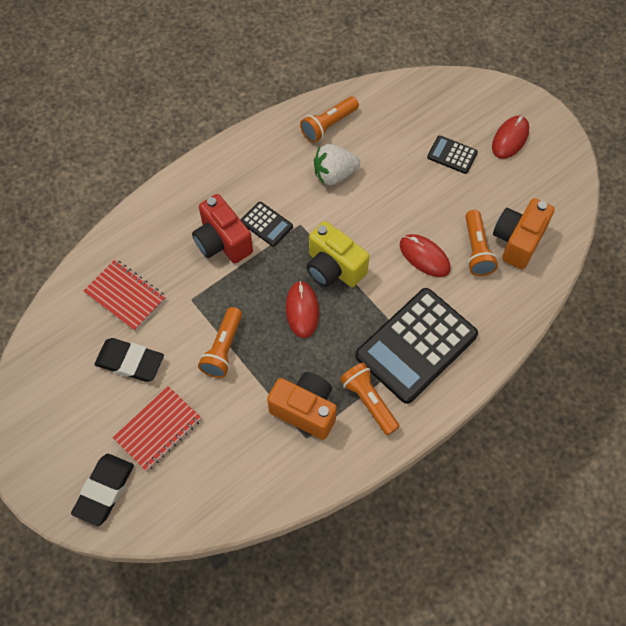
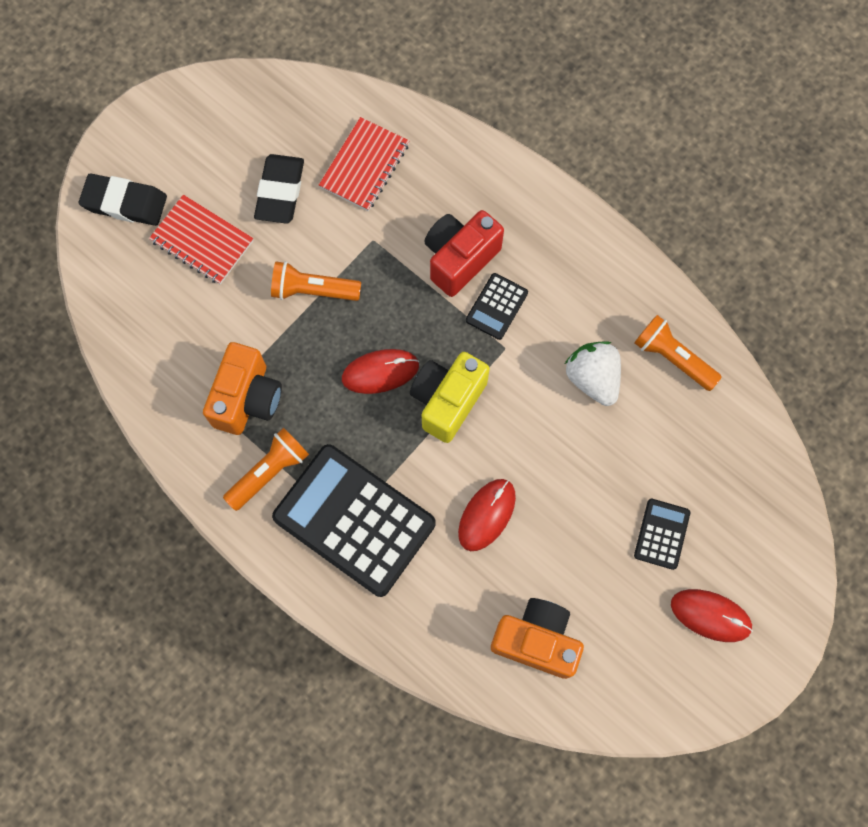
camera: 80 degrees right, 10 degrees up
(476, 250) = (511, 584): orange flashlight -> none

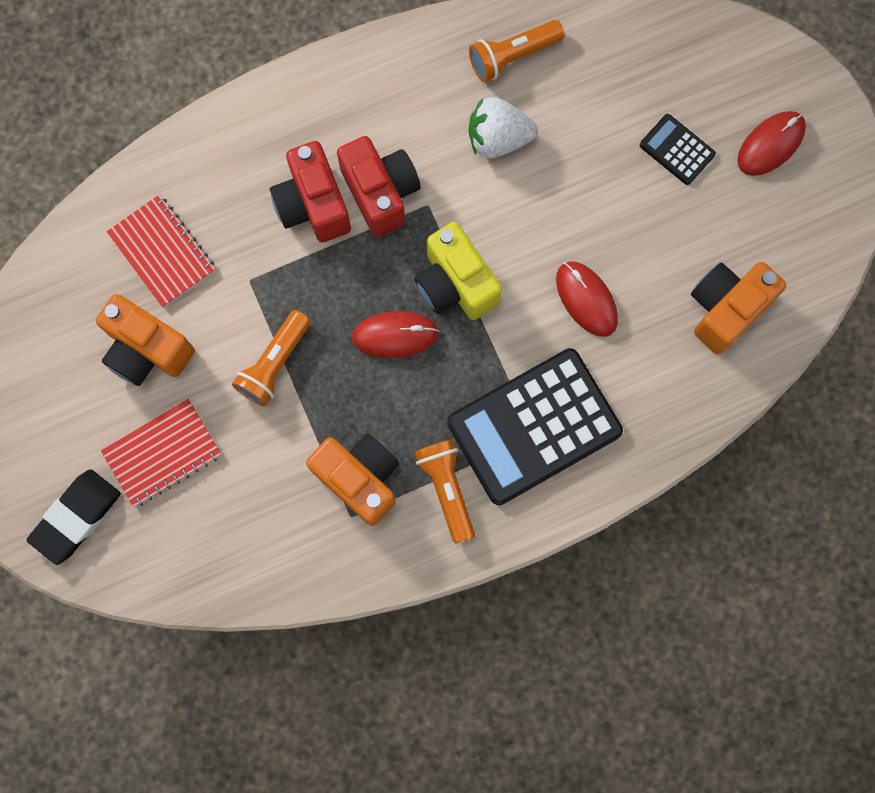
camera: 65 degrees left, 5 degrees up
(280, 191) = (147, 350): black eraser -> orange camera
(380, 372) = (395, 335): red mouse -> red mouse turned 75 degrees clockwise
(496, 306) = (381, 193): black calculator -> red camera

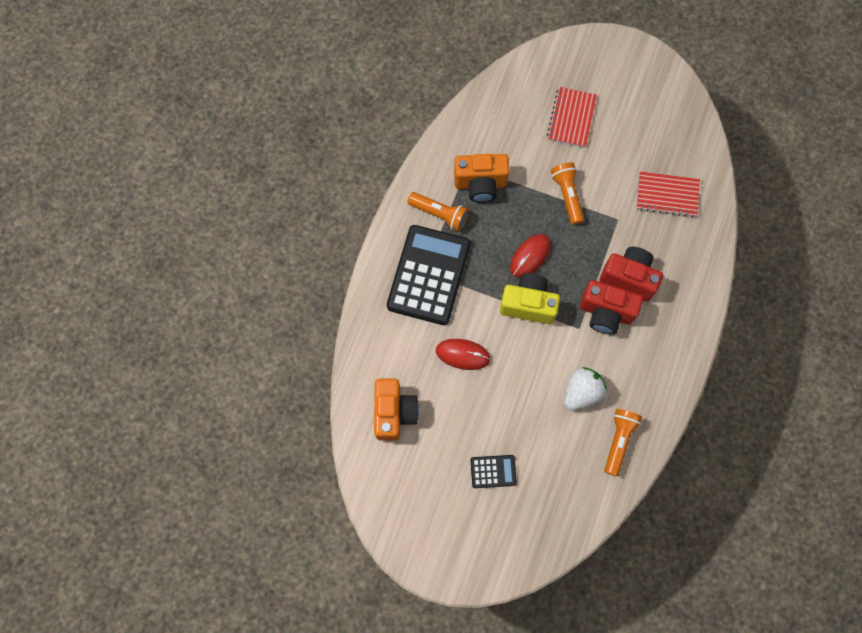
camera: 135 degrees right, 5 degrees down
(76, 517) = (576, 64): black eraser -> none
(147, 350) = (625, 151): orange camera -> none
(771, 144) = (450, 521): red mouse -> none

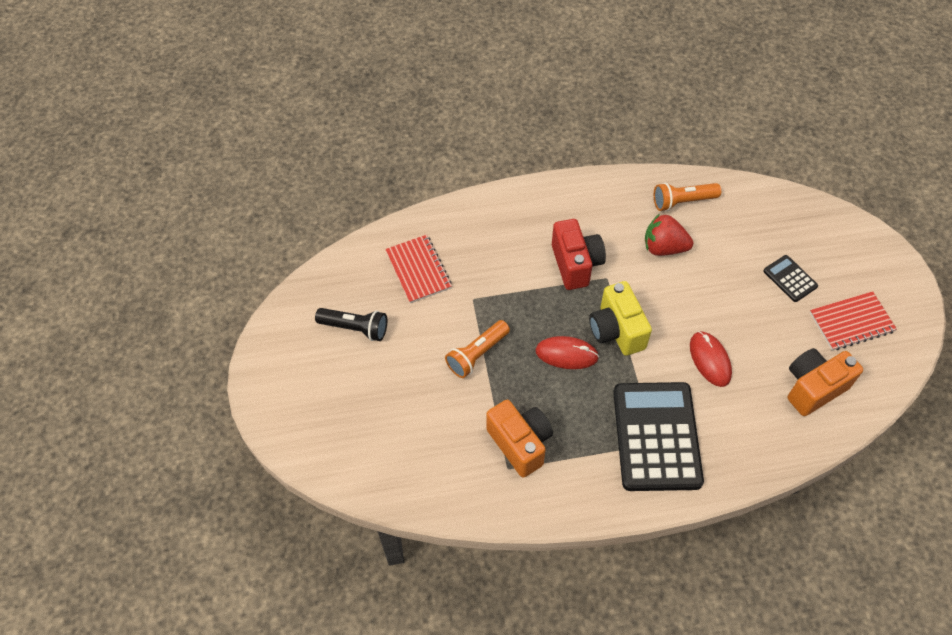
camera: 120 degrees left, 15 degrees down
(429, 275) = (656, 436): black calculator -> black calculator turned 105 degrees clockwise
(439, 214) = (583, 465): orange flashlight -> none
(571, 118) = (383, 395): red notebook -> red notebook (851, 322)
(581, 392) = (663, 247): white strawberry -> red strawberry
(628, 278) = (527, 262): red camera -> none
(639, 127) = (355, 328): none -> black flashlight

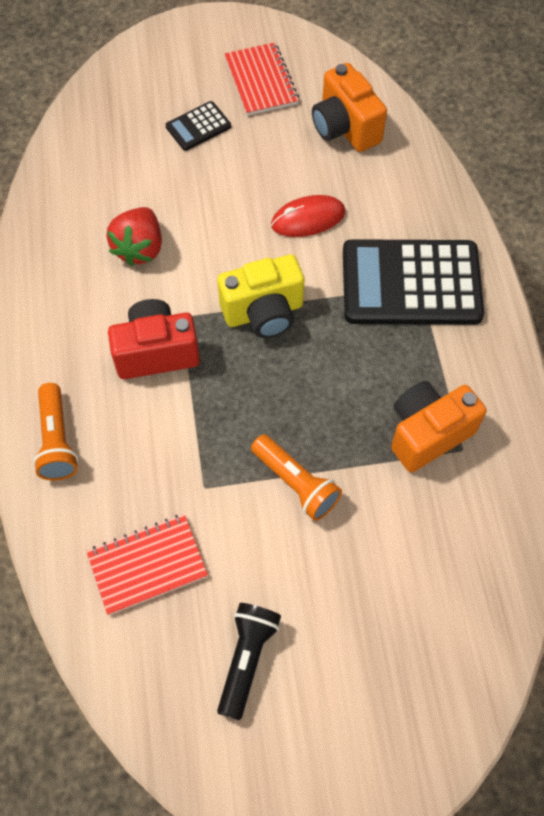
camera: 90 degrees left, 5 degrees up
(566, 354) = (297, 372): red mouse -> none
(682, 202) = (68, 220): orange flashlight -> orange flashlight (57, 440)

